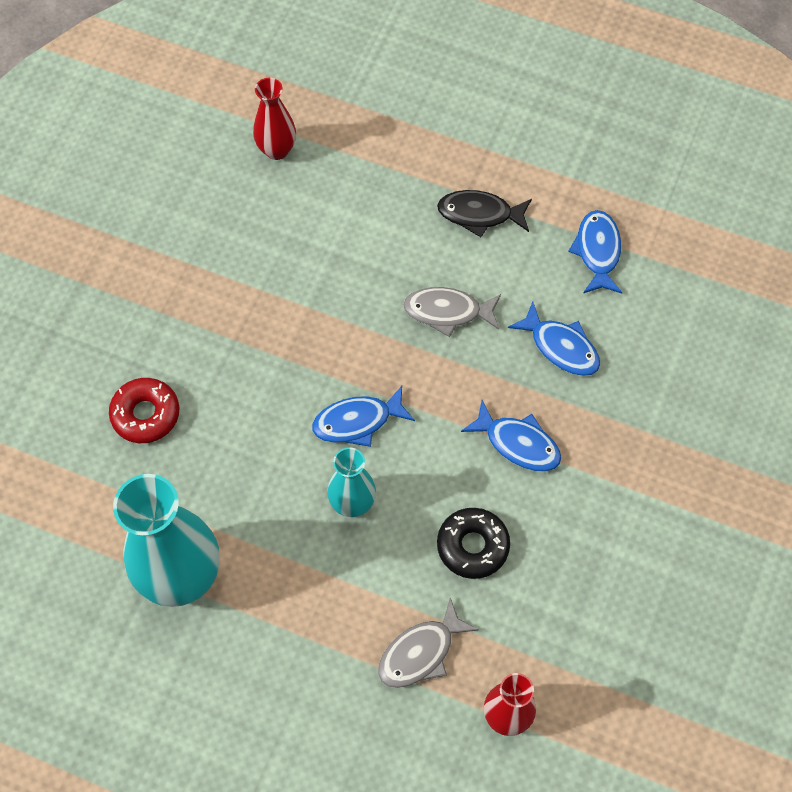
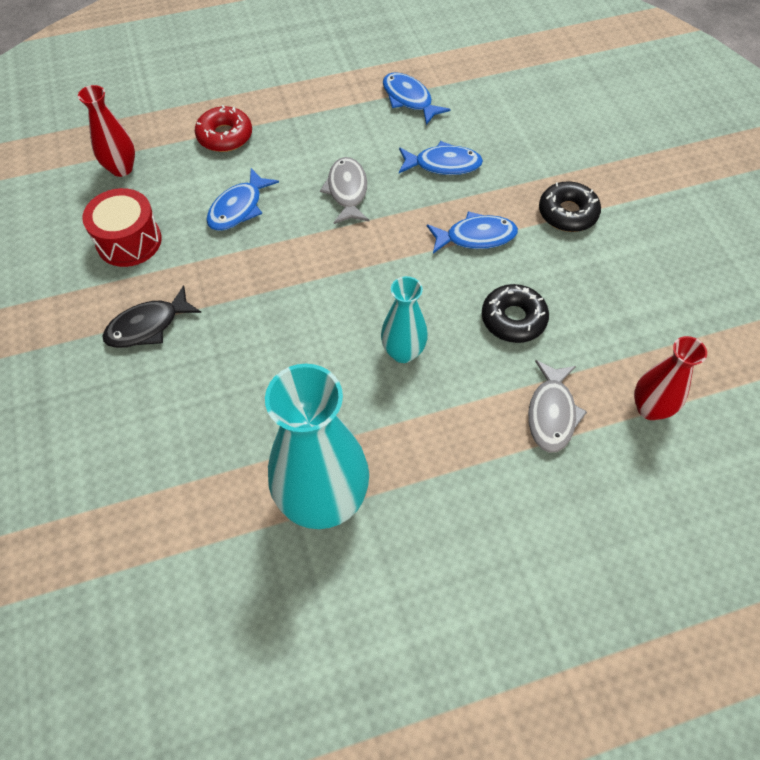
camera: 40 degrees left, 5 degrees down
(146, 414) = (180, 405): red donut -> red donut (225, 136)
(225, 231) = (129, 241): none -> red drum
(357, 422) = (353, 298): blue fish -> blue fish (238, 208)
(447, 312) = (347, 191): grey fish -> grey fish turned 120 degrees clockwise
(479, 214) = (310, 123): black fish -> black fish (147, 326)
(627, 483) = (567, 213): none -> black donut

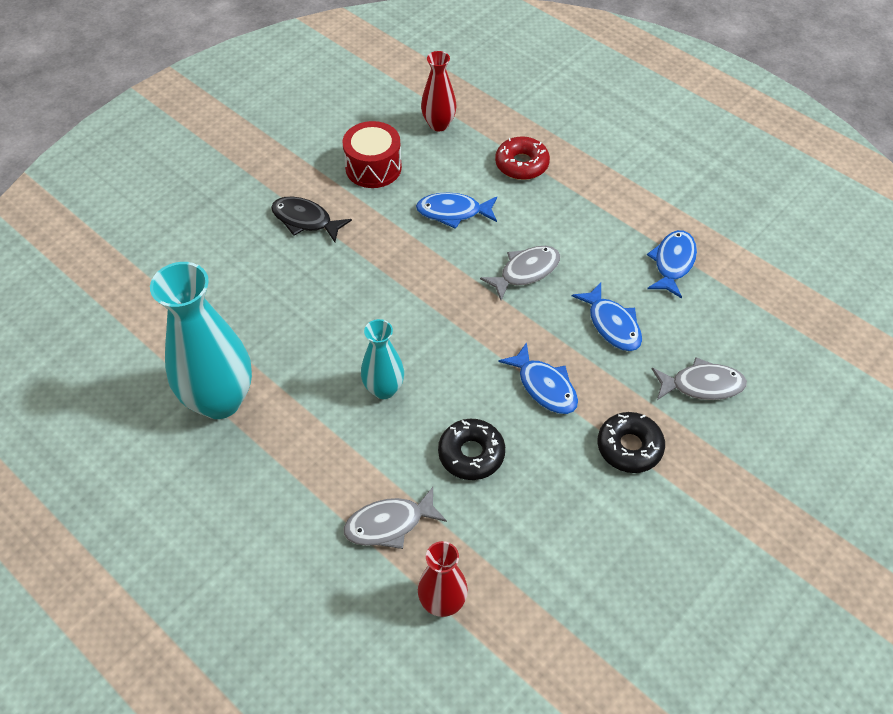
camera: 60 degrees right, 5 degrees down
(536, 143) = (702, 385): none -> grey fish

